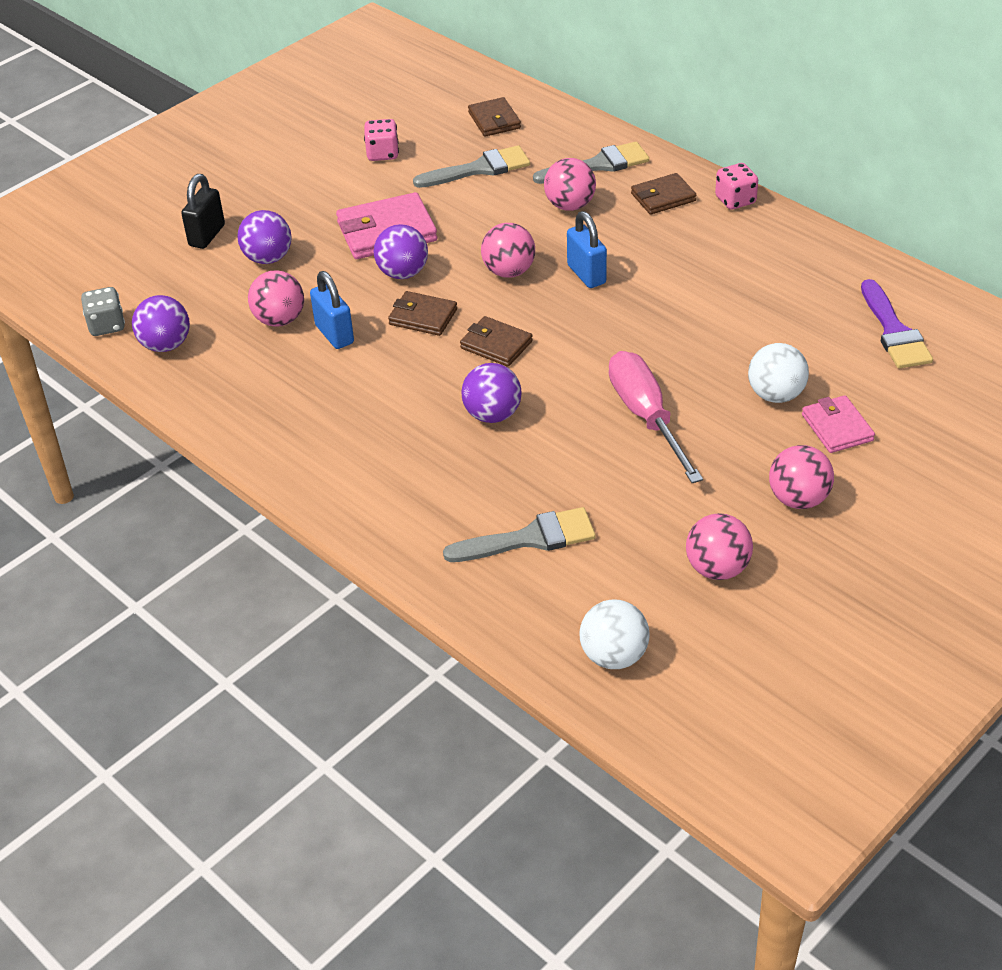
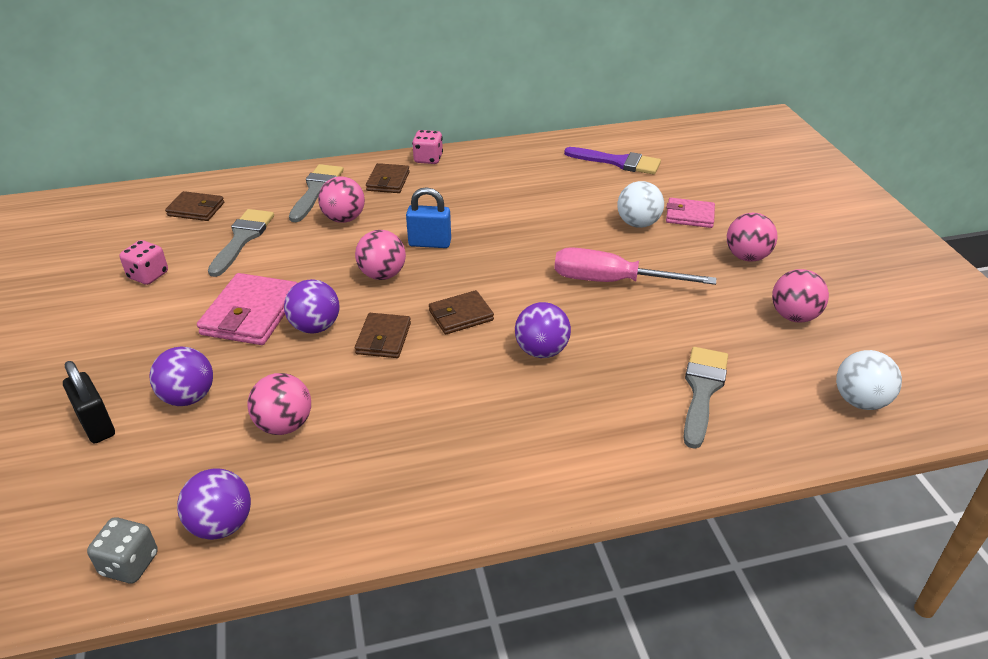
camera: 60 degrees left, 5 degrees down
(334, 334) = (346, 398): blue padlock -> none
(423, 317) = (383, 338): brown wallet -> brown wallet turned 45 degrees counterclockwise

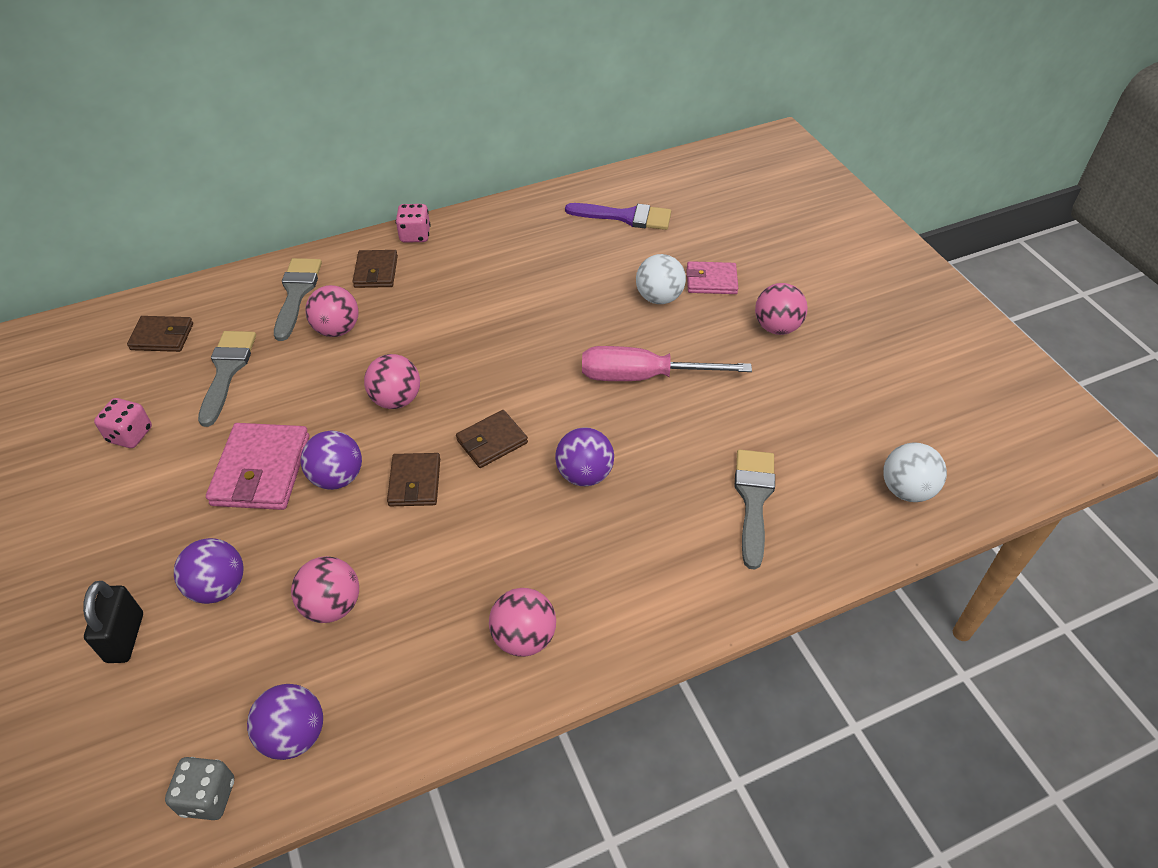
camera: 10 degrees left, 10 degrees up
(96, 425) = (125, 637): black padlock -> black padlock turned 45 degrees clockwise
(430, 243) = (440, 351): blue padlock -> none
(793, 316) = (832, 396): pink ball -> pink ball (524, 637)

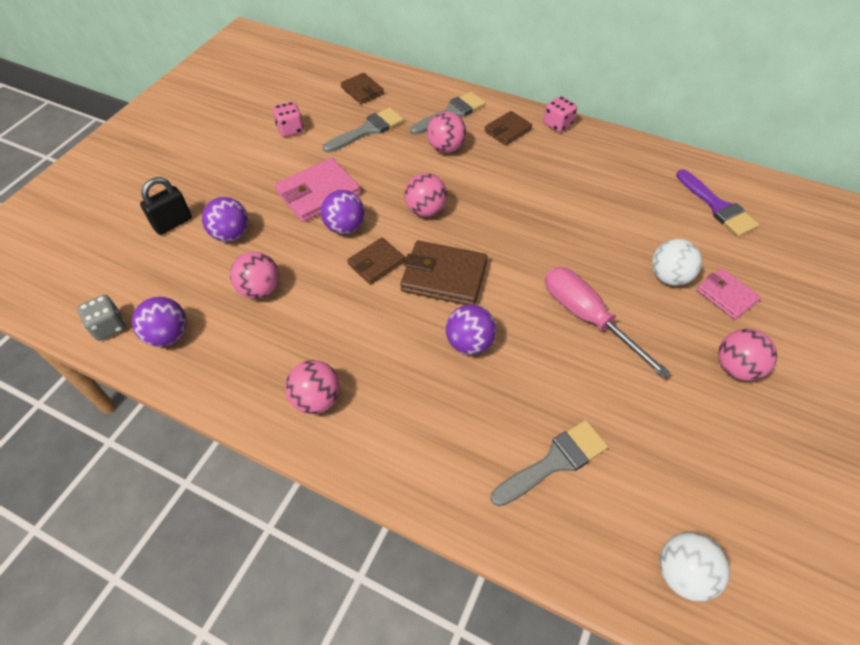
camera: 50 degrees right, 5 degrees up
(492, 441) = (444, 277): brown wallet -> brown wallet, size x1.62

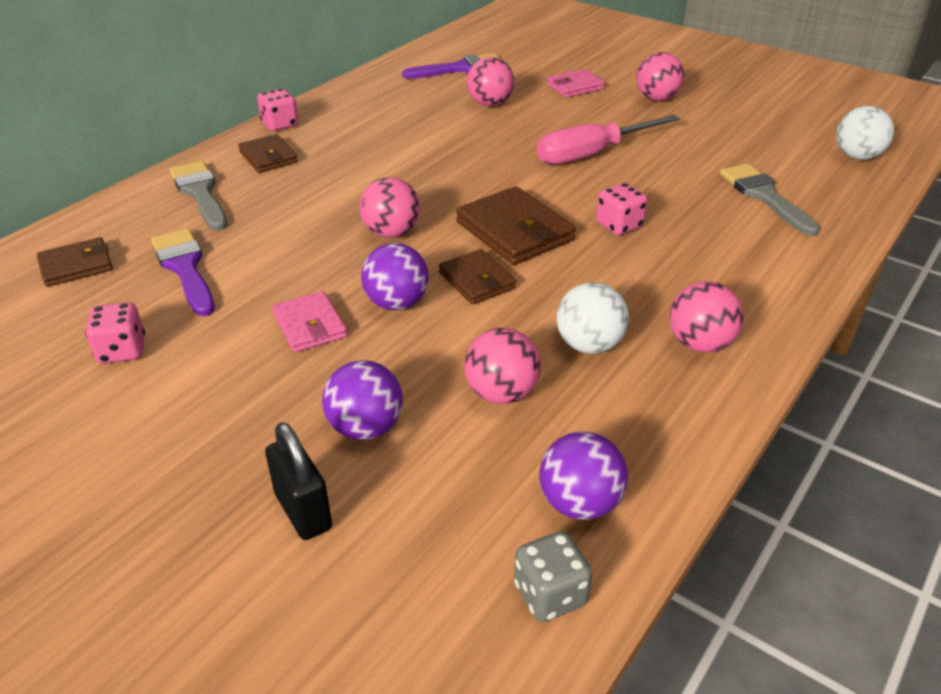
camera: 80 degrees left, 15 degrees down
(318, 193) = (310, 325): pink wallet -> pink wallet, size x0.62
(367, 130) = (185, 268): grey brush -> purple brush
(444, 277) = (514, 231): brown wallet -> brown wallet turned 60 degrees counterclockwise
(446, 148) = (274, 205): pink ball -> pink ball (490, 104)
(469, 343) = (619, 225): purple ball -> pink dice
(668, 277) = (546, 106): white ball -> white ball (589, 345)

